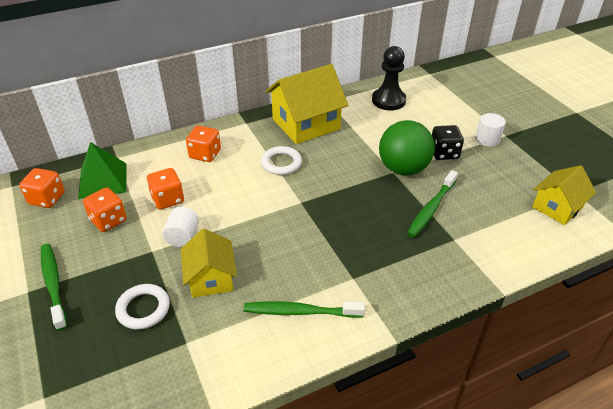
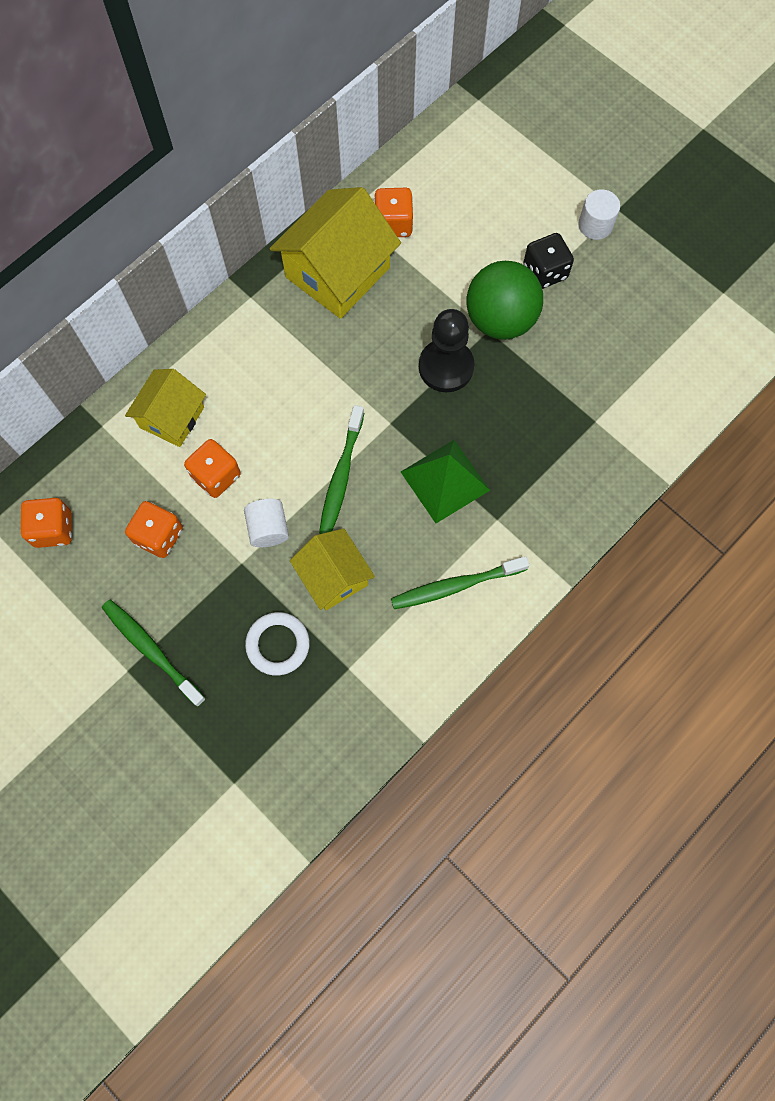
camera: 20 degrees left, 30 degrees up
(103, 180) = (109, 473): green pyramid -> green pyramid (445, 481)
(205, 154) = (223, 379): orange dice -> orange dice (393, 224)
(281, 163) = (335, 362): white ring -> none
(388, 100) = (437, 183): black pawn -> black pawn (446, 367)
(431, 208) = (555, 379): green toothbrush -> green toothbrush (341, 476)
(557, 207) = (705, 327): yellow house -> yellow house (172, 417)

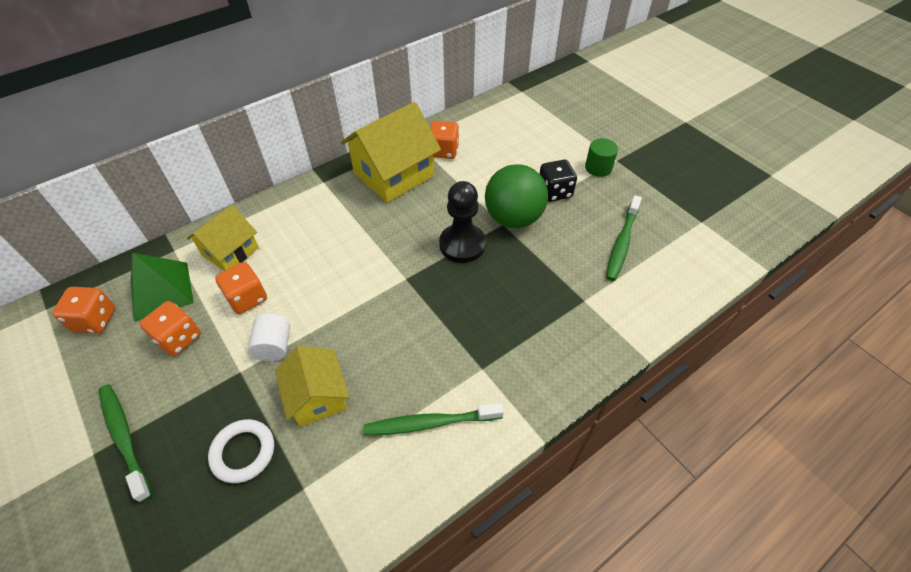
camera: 10 degrees right, 20 degrees down
(341, 476) = (352, 313): green toothbrush -> green toothbrush (622, 243)
(445, 481) = (441, 329): green pyramid -> green pyramid (161, 291)
(595, 225) = (598, 168): white cylinder -> green cylinder

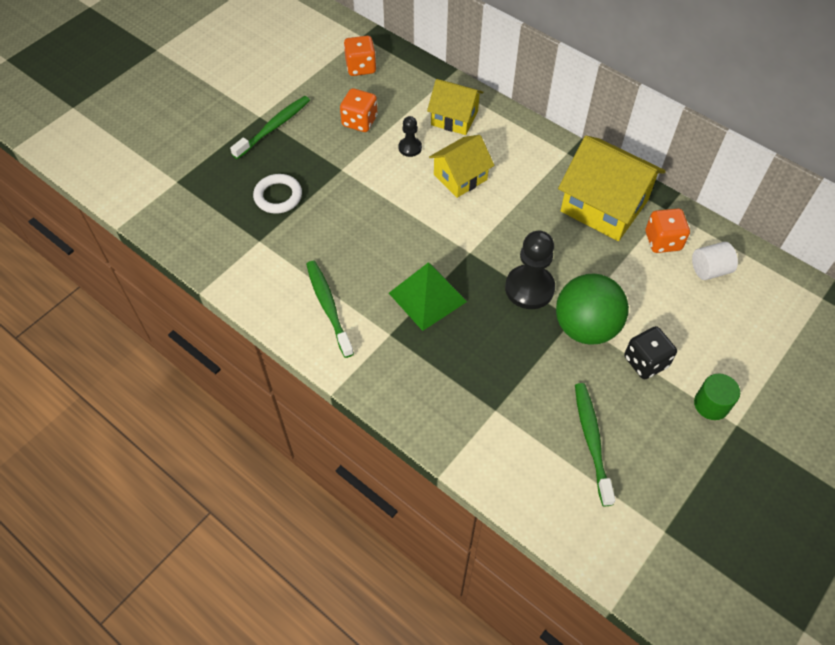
camera: 75 degrees right, 5 degrees up
(161, 291) = (399, 92): green pyramid -> green pyramid (427, 297)
(247, 298) = (410, 148): orange dice -> black pawn
(274, 346) = (370, 182): white cylinder -> white cylinder (709, 270)
(318, 396) = (333, 225): yellow house -> yellow house (460, 177)
(622, 243) = (591, 441): green toothbrush -> green toothbrush turned 75 degrees clockwise

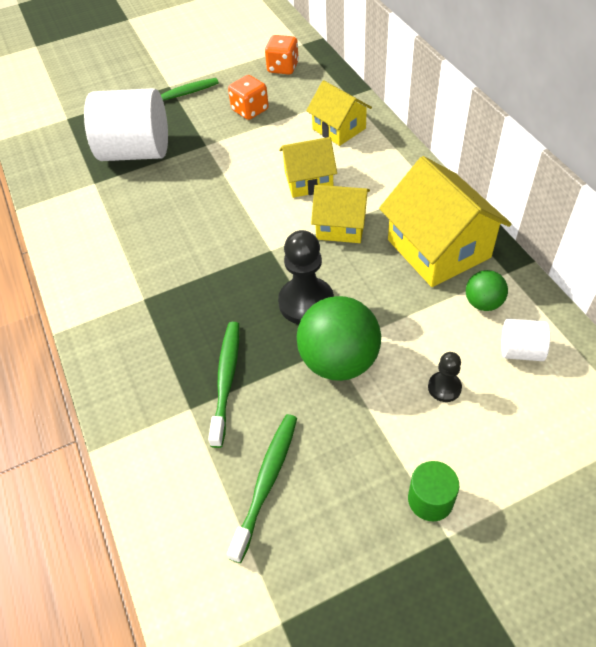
camera: 30 degrees right, 5 degrees down
(278, 196) = (136, 152): white ring -> white cylinder
(328, 307) = (108, 256): green toothbrush -> green toothbrush (226, 380)
(410, 148) = (279, 143): black pawn -> black pawn (444, 387)
(427, 297) = (201, 277): green pyramid -> none
(515, 211) = (341, 226): none -> yellow house
(645, 362) = (382, 421): black dice -> none
(663, 241) = (483, 303): orange dice -> green ball

